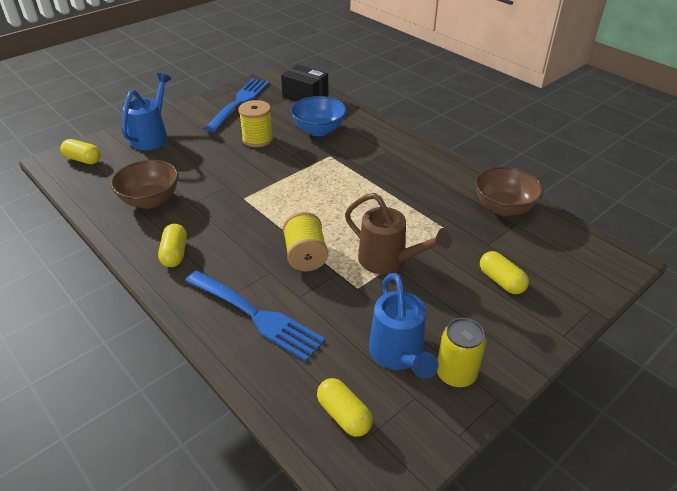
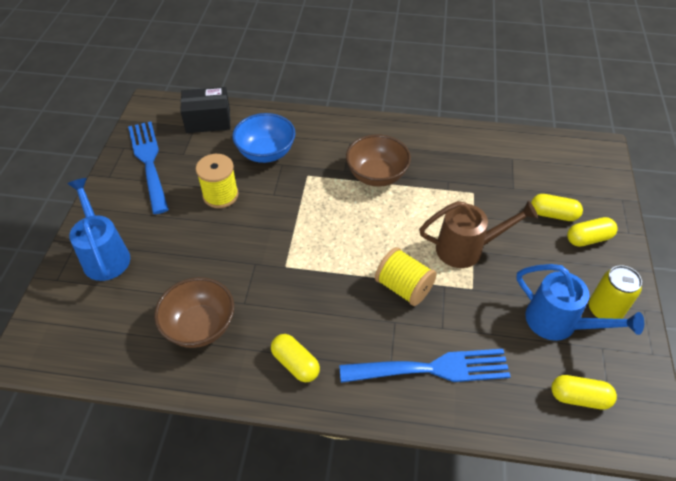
camera: 40 degrees left, 10 degrees up
(83, 159) = (61, 329): yellow capsule -> yellow capsule (588, 239)
(503, 207) = (489, 147): brown bowl -> brown bowl (376, 175)

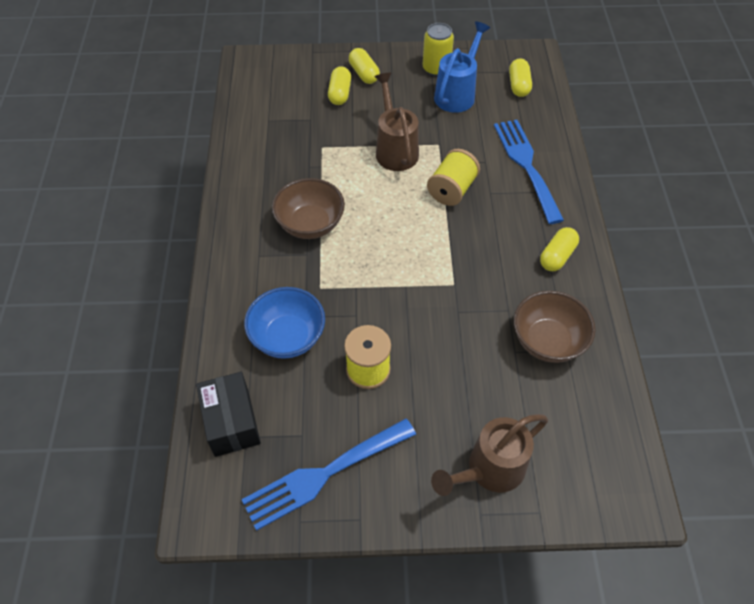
camera: 100 degrees left, 5 degrees up
(105, 255) = (489, 469): blue watering can -> brown watering can

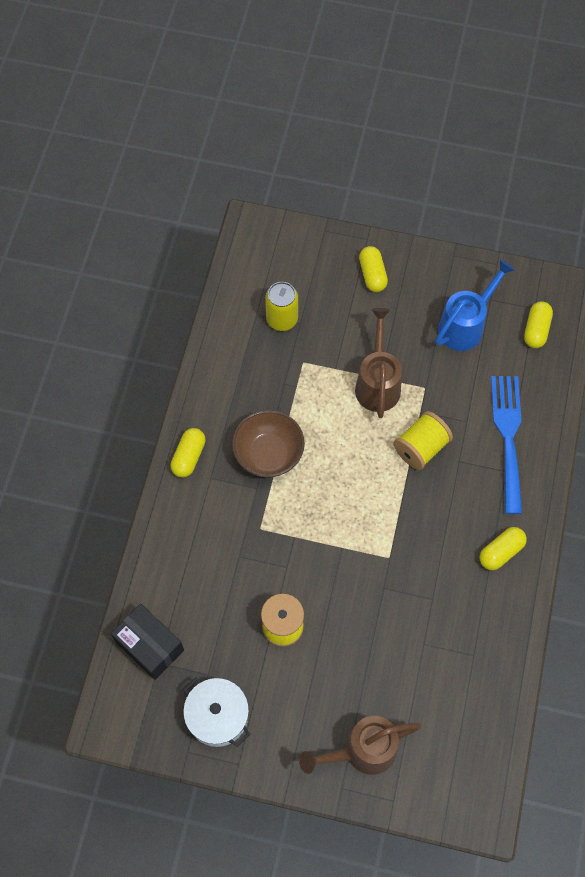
camera: 15 degrees right, 10 degrees up
(232, 422) = (150, 646): black box -> black box turned 45 degrees counterclockwise
(288, 337) = (218, 574): blue bowl -> none
(324, 474) = (217, 716): blue fork -> white pot
(340, 93) = (339, 296): yellow capsule -> yellow capsule (189, 457)
(436, 69) = (453, 285): yellow can -> yellow can (282, 319)
(547, 341) = (458, 641): brown bowl -> none

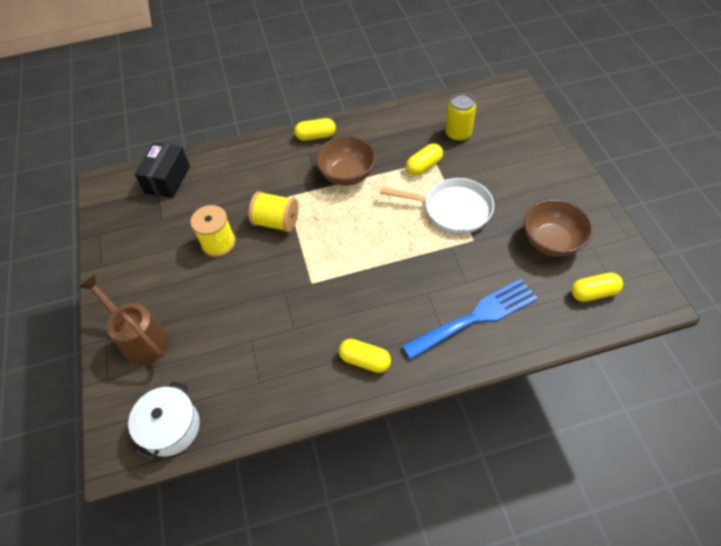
camera: 65 degrees right, 10 degrees down
(217, 716) = (132, 238): white pot -> white pot (171, 427)
(372, 274) = (541, 165): yellow capsule -> yellow capsule (424, 166)
(377, 383) = (453, 209): brown watering can -> white pan
(421, 448) = (419, 261): yellow spool -> yellow spool (276, 222)
(465, 325) = (551, 241): blue watering can -> brown bowl

